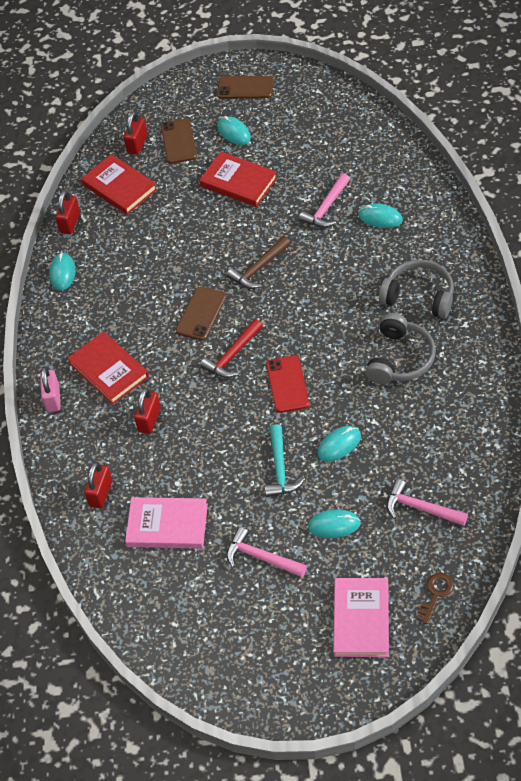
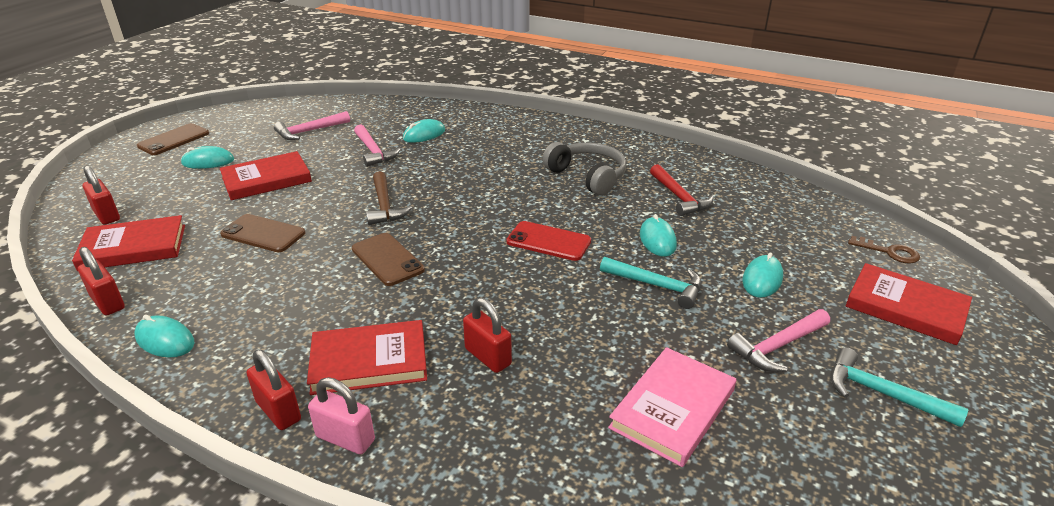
camera: 65 degrees left, 20 degrees down
(101, 493) = (564, 456): red padlock -> red padlock (278, 411)
(179, 141) = (155, 191): brown phone -> brown phone (263, 234)
(232, 355) = (469, 260): red hammer -> red hammer (679, 197)
(252, 624) = (882, 393): none -> turquoise hammer
(361, 619) = (905, 307): pink book -> red book
(419, 296) = (531, 147): grey headphones -> none
(420, 508) = (774, 224): pink hammer -> pink hammer (309, 131)
(436, 594) = (889, 252): brown key -> brown key turned 150 degrees clockwise

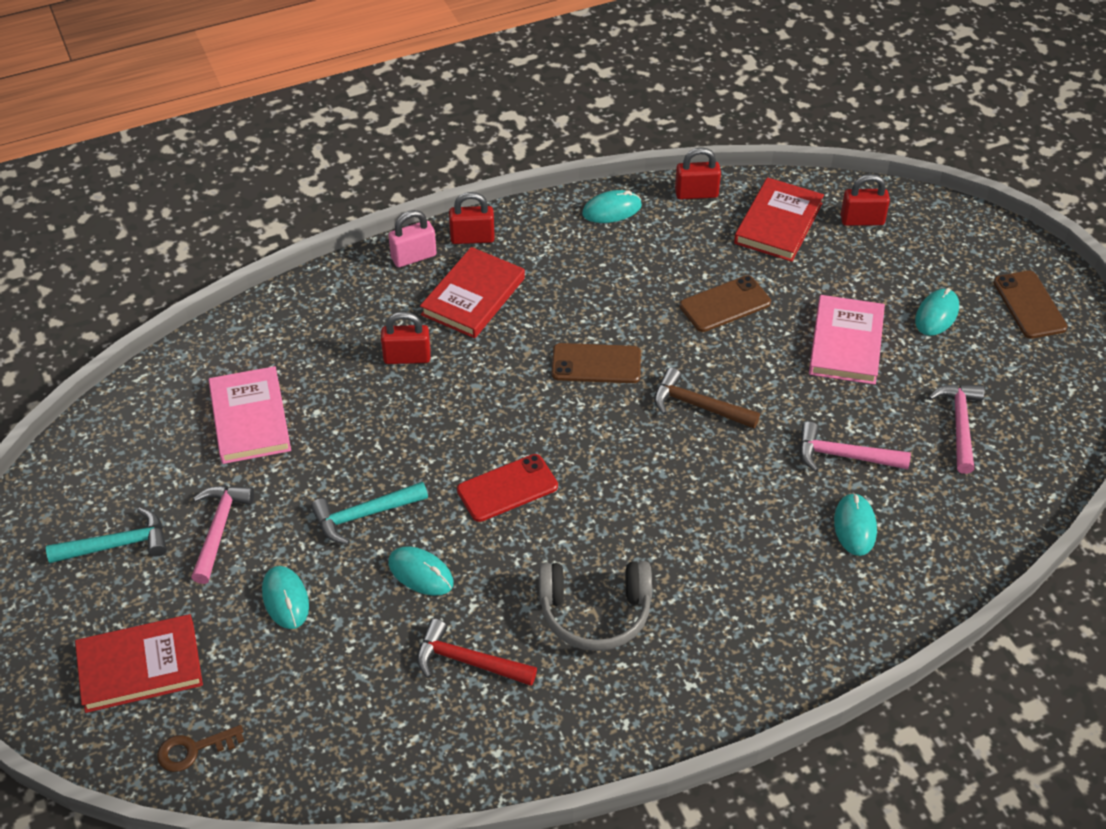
camera: 130 degrees right, 15 degrees up
(266, 179) = (845, 343): red book -> pink book

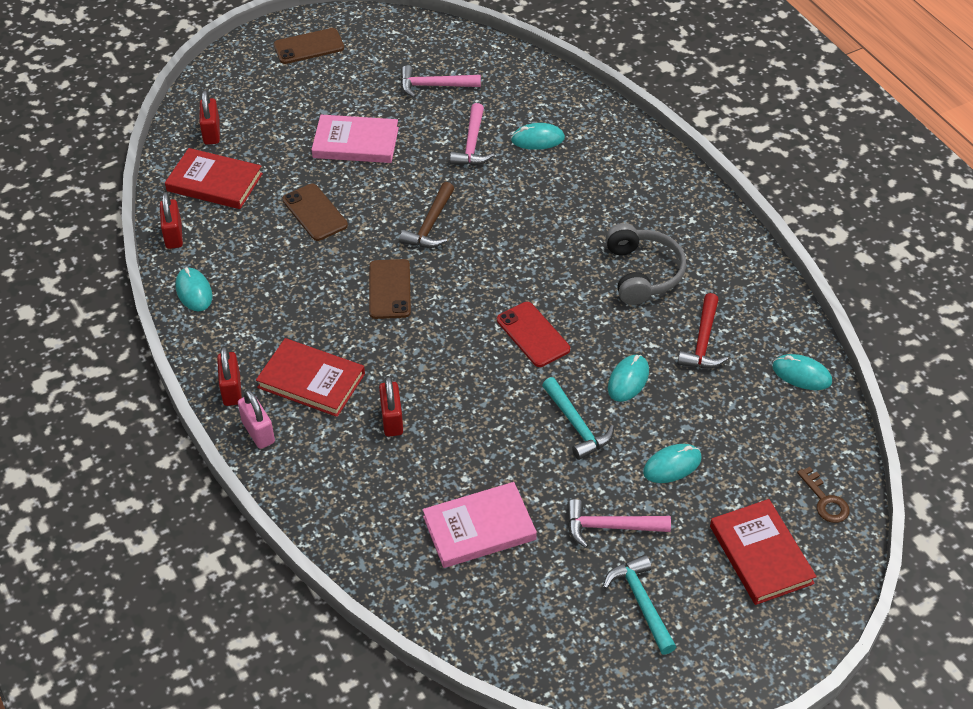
camera: 95 degrees left, 0 degrees up
(936, 314) = (321, 94): turquoise mouse -> turquoise mouse (801, 374)

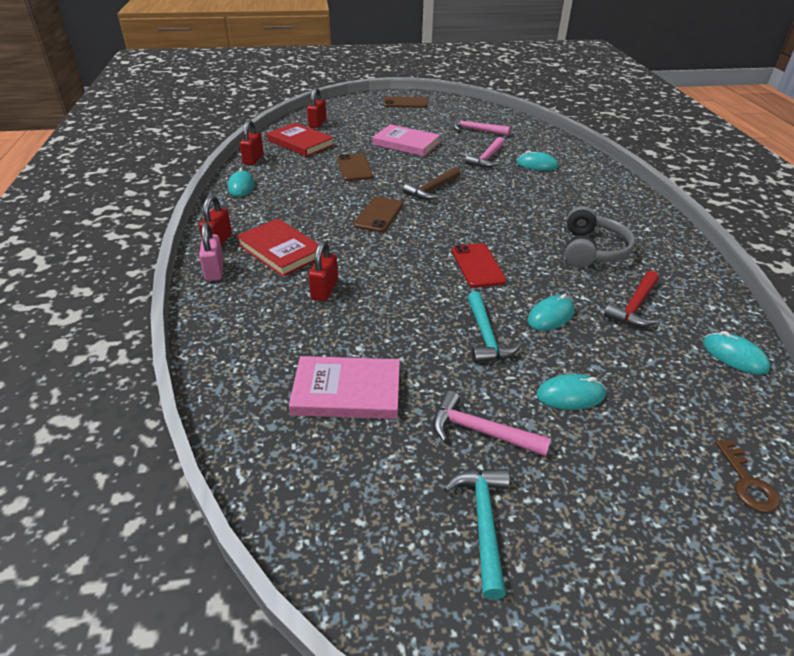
camera: 20 degrees right, 10 degrees down
(761, 555) = (651, 517): red book -> none

